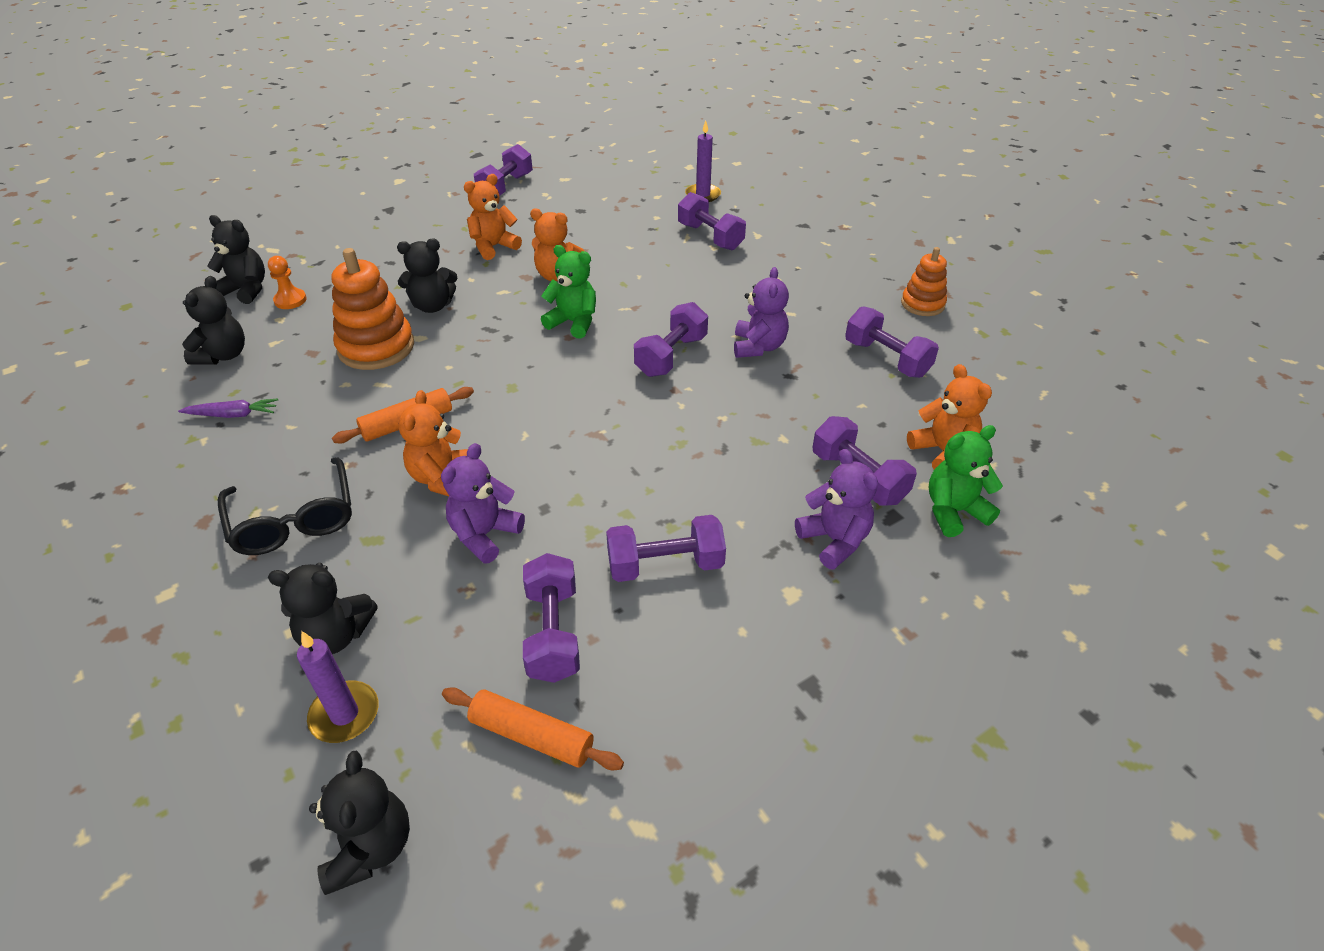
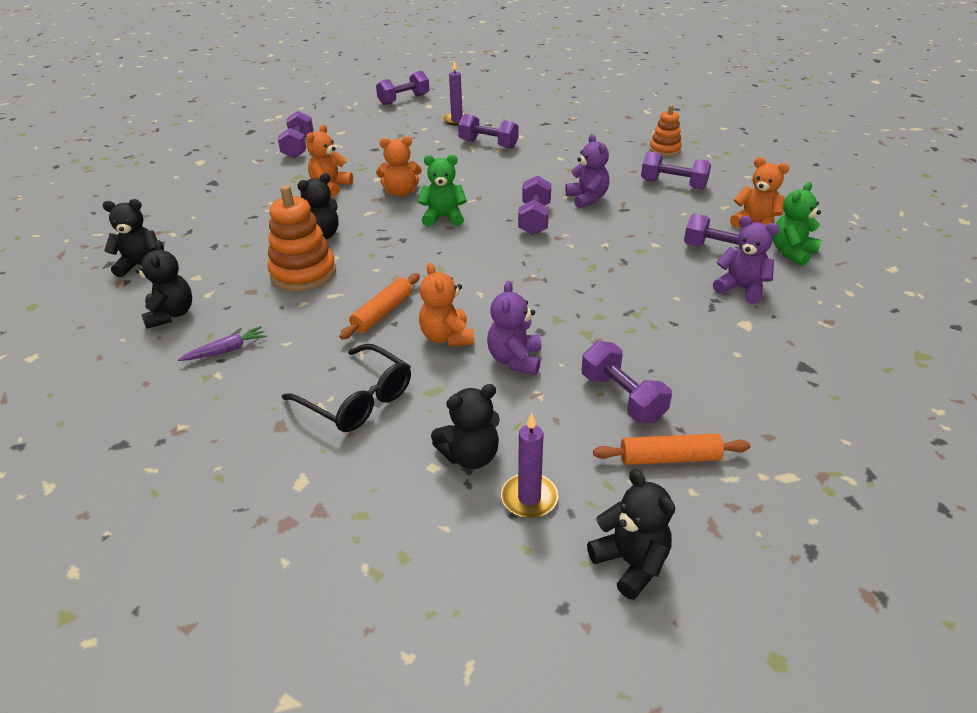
camera: 25 degrees left, 5 degrees down
(290, 300) = (191, 262): orange pawn -> none
(665, 565) = (654, 335): purple dumbbell -> purple dumbbell (404, 100)

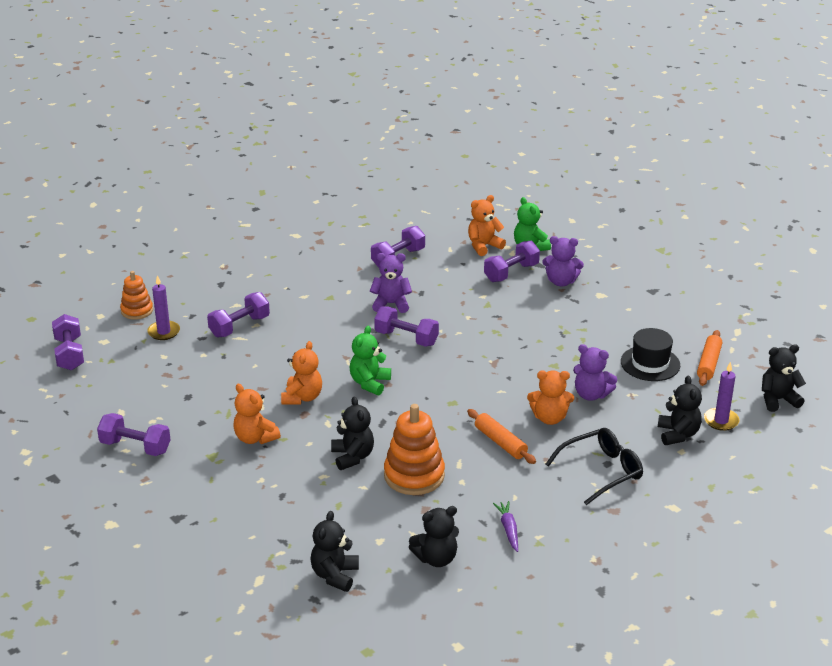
camera: 70 degrees left, 5 degrees down
(171, 314) = (436, 558): black teddy bear -> black teddy bear turned 150 degrees clockwise
(622, 397) = (650, 363): purple dumbbell -> black hat
(665, 150) = (333, 241): orange stacking toy -> orange stacking toy (137, 311)
(741, 289) = (561, 282): purple teddy bear -> purple teddy bear turned 135 degrees counterclockwise

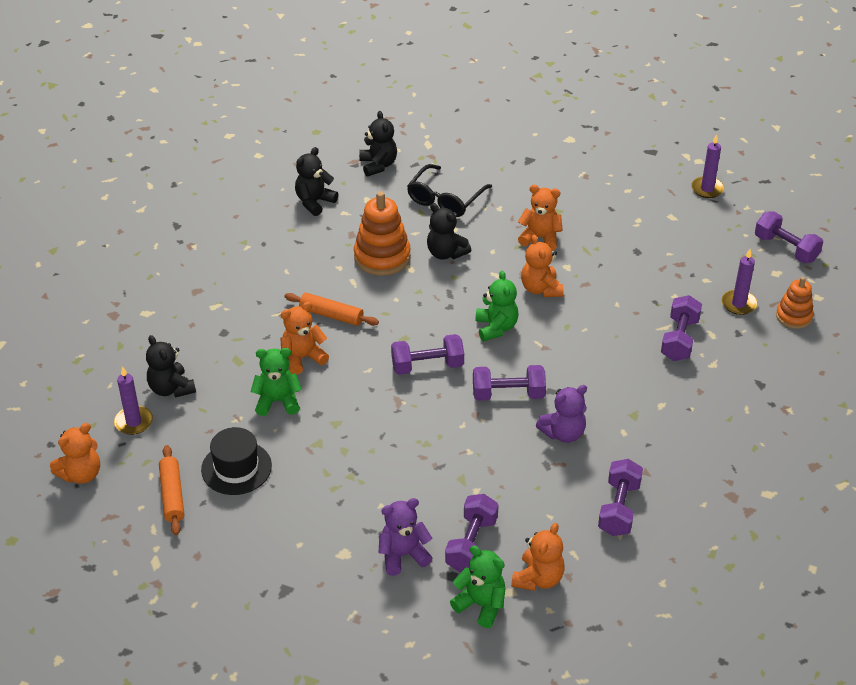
camera: 150 degrees right, 10 degrees up
(57, 423) = (707, 189): none -> purple candle
(135, 447) = (623, 195): purple dumbbell -> purple dumbbell (427, 366)
(508, 529) = (274, 243): purple carrot -> none
(591, 394) = (277, 401): purple teddy bear -> green teddy bear
(601, 471) = (225, 322): black glasses -> black glasses (445, 199)
(778, 400) = (81, 474): black teddy bear -> orange teddy bear

